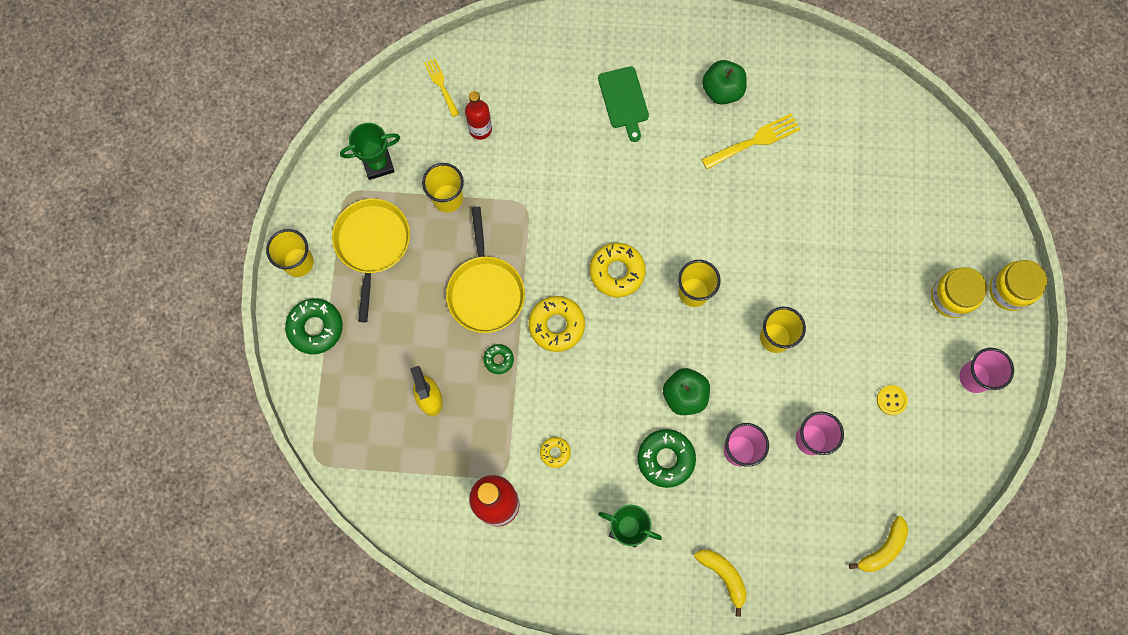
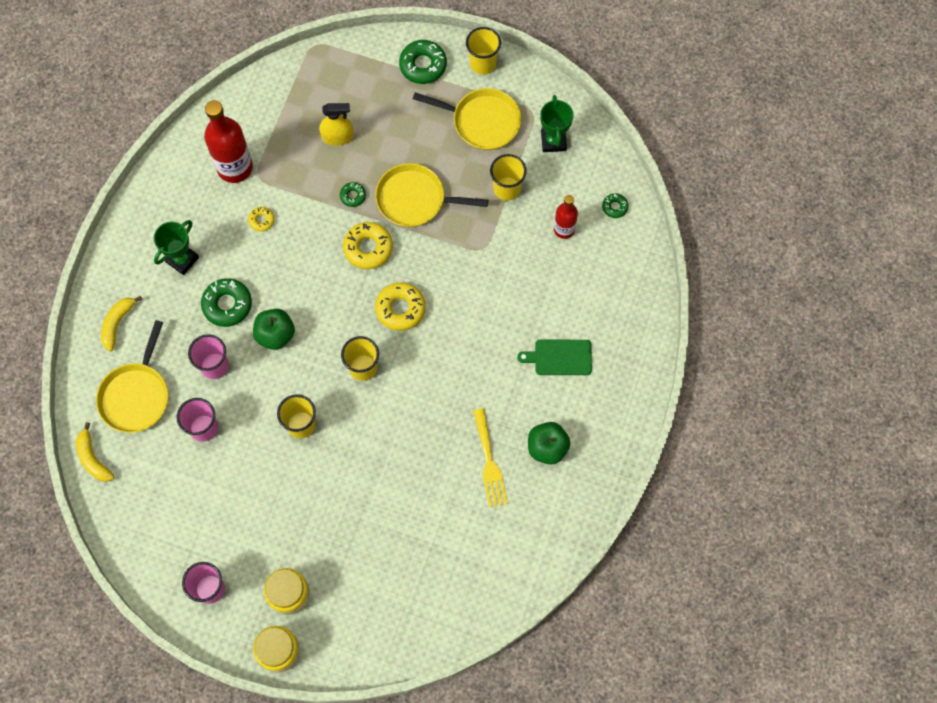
camera: 105 degrees right, 5 degrees down
(441, 85) = (615, 207): yellow fork -> green donut
(723, 576) = (118, 323): yellow banana -> yellow banana turned 135 degrees clockwise
(799, 525) = (136, 395): none -> yellow pan
(891, 400) = (214, 507): yellow button -> none

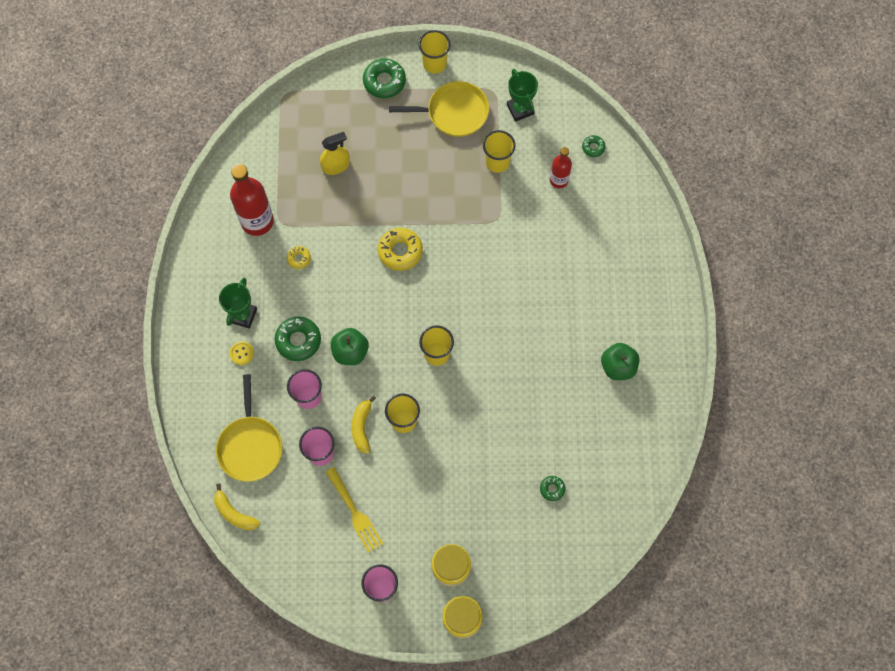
camera: 20 degrees left, 0 degrees up
(118, 323) = (208, 389): yellow banana -> yellow banana (362, 427)
(165, 298) = (241, 353): none -> yellow button
(353, 196) = (369, 211): green donut -> green donut (552, 489)
(400, 309) = (448, 293): yellow donut -> none
(415, 199) = (423, 197): yellow pan -> none
(489, 462) = (575, 396): yellow fork -> yellow fork (355, 513)
(560, 357) = (598, 288): green cutting board -> none

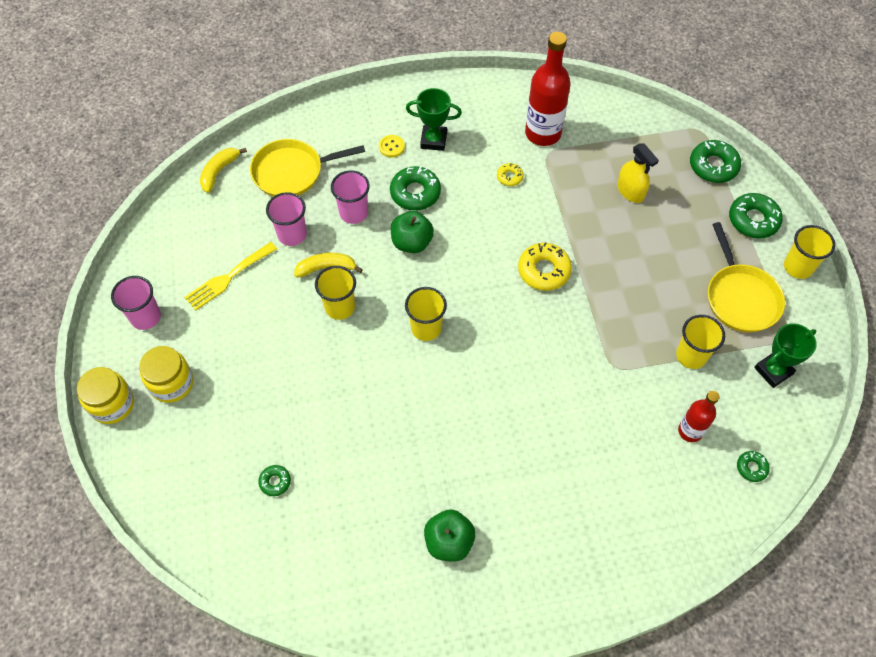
camera: 80 degrees right, 10 degrees down
(324, 95) = (713, 166): none -> green donut

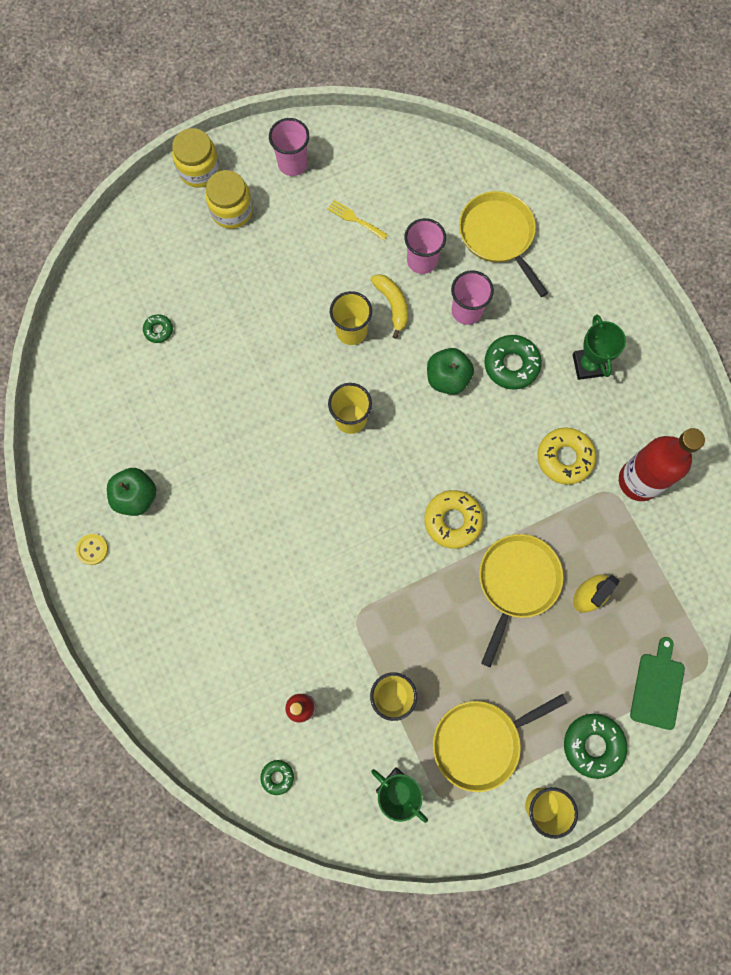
camera: 75 degrees right, 15 degrees up
(219, 171) = (476, 167): yellow banana -> none
(228, 278) = (355, 219): yellow fork -> yellow fork, size x0.64
(391, 147) = (564, 324): yellow button -> yellow button (92, 549)
(509, 177) = (564, 458): yellow donut -> yellow donut, size x1.88
(609, 238) = (516, 582): none -> yellow pan
(713, 166) = (657, 687): green donut -> green cutting board

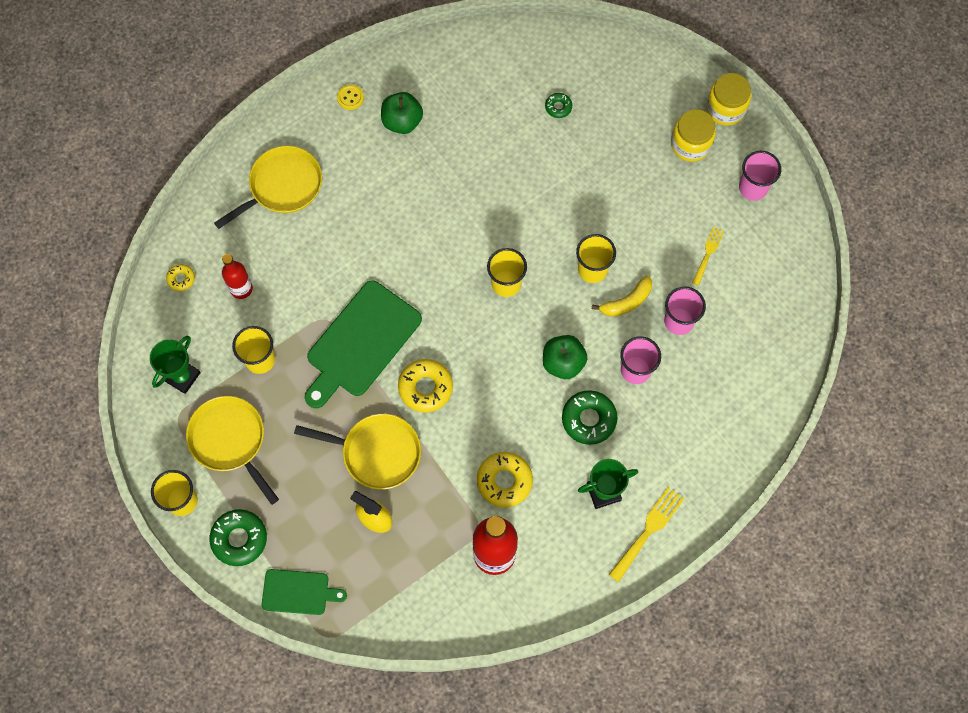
camera: 80 degrees right, 5 degrees down
(277, 777) = (181, 279): green donut -> yellow donut
(391, 581) = (361, 343): none -> green cutting board
(498, 236) = (722, 389): yellow pan -> yellow pan (282, 186)
(631, 331) = (648, 530): none -> yellow fork

